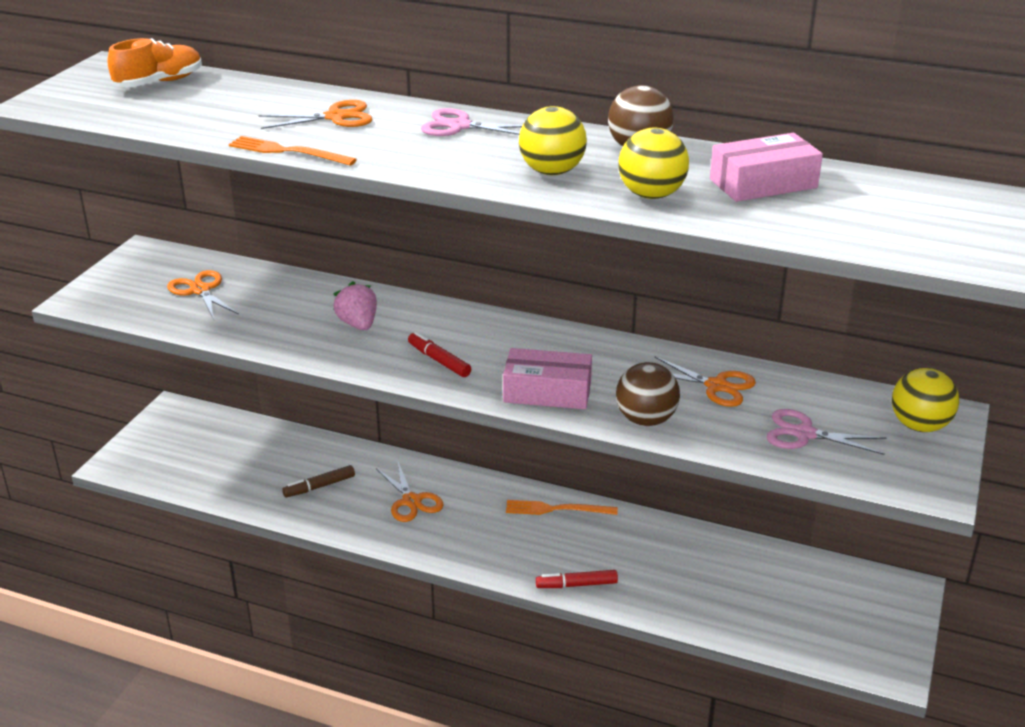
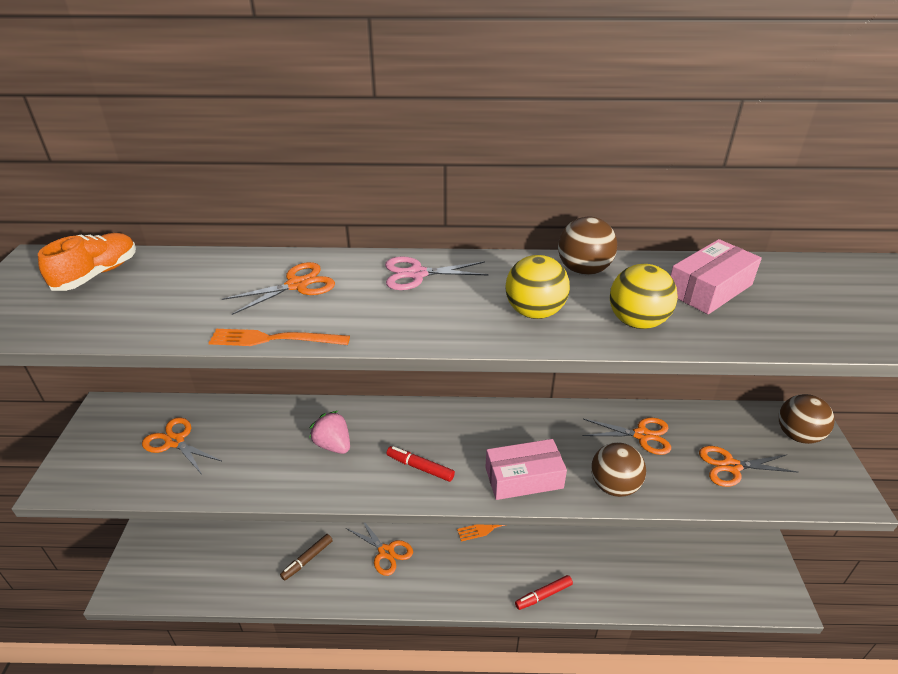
camera: 20 degrees left, 5 degrees up
(804, 434) = (731, 466): pink scissors -> orange scissors
(919, 426) = (797, 435): yellow ball -> brown ball

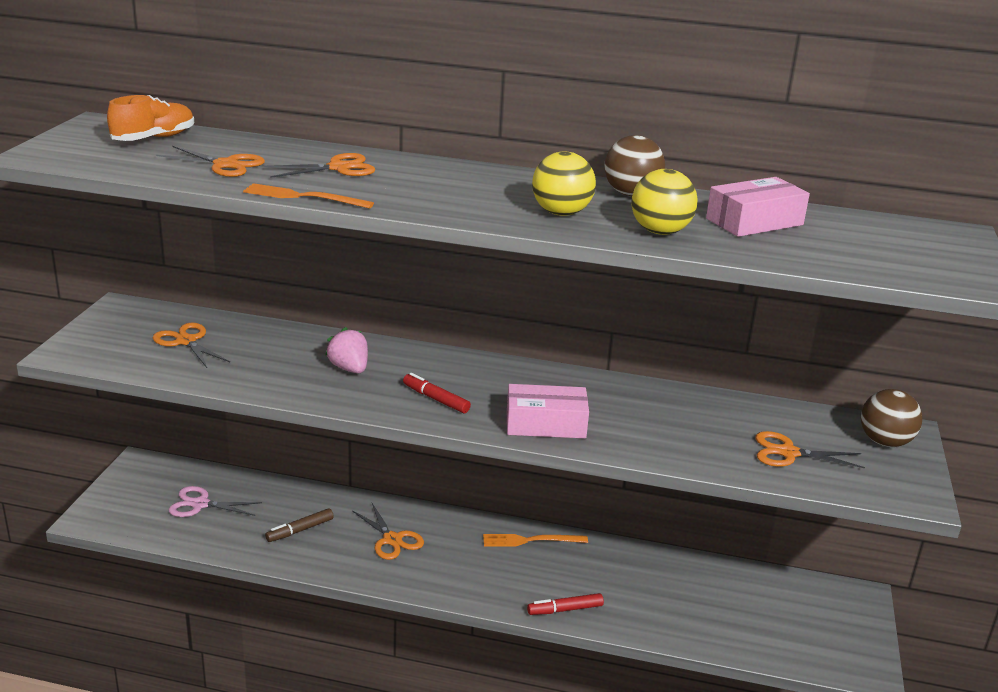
camera: 10 degrees right, 10 degrees down
(417, 274) = (459, 175): pink scissors -> pink scissors (200, 504)
(614, 486) = (643, 446): brown ball -> none
(642, 435) = (697, 414): orange scissors -> orange scissors (225, 165)

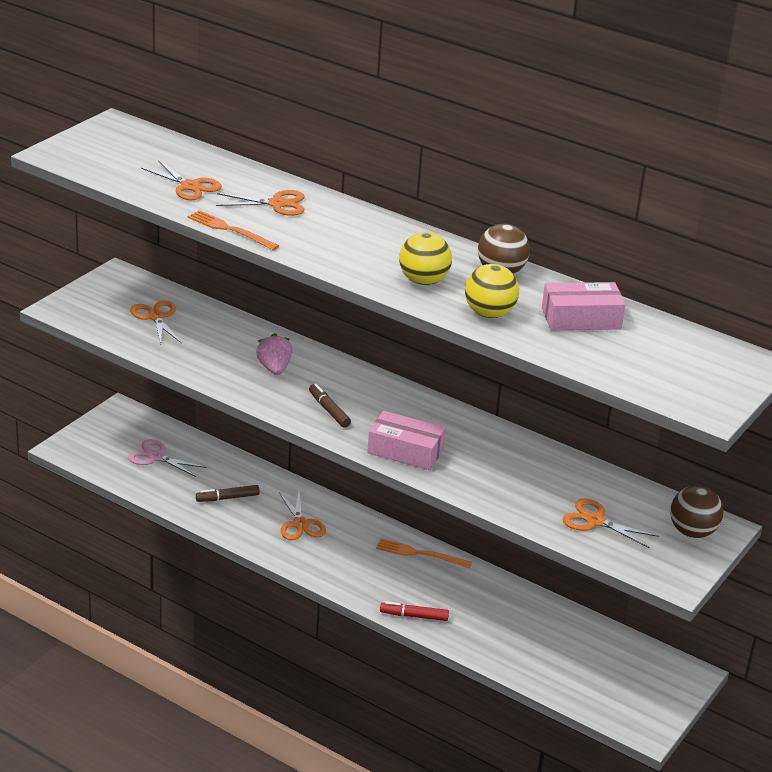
camera: 20 degrees right, 5 degrees up
(154, 138) = (149, 148): orange shoe -> none
(436, 399) = (329, 410): red marker -> brown marker

